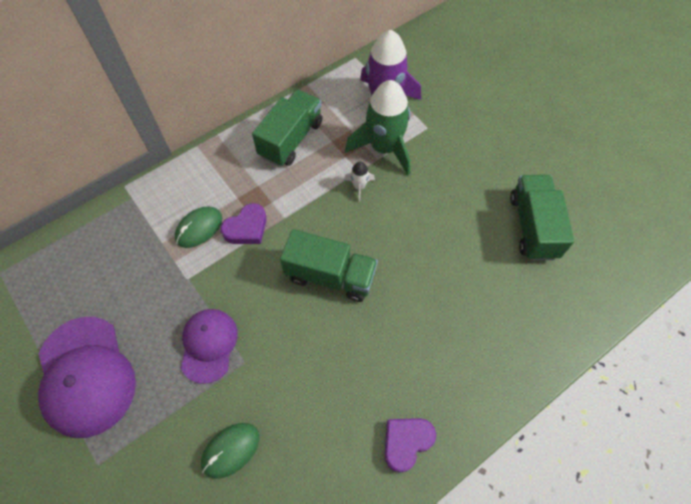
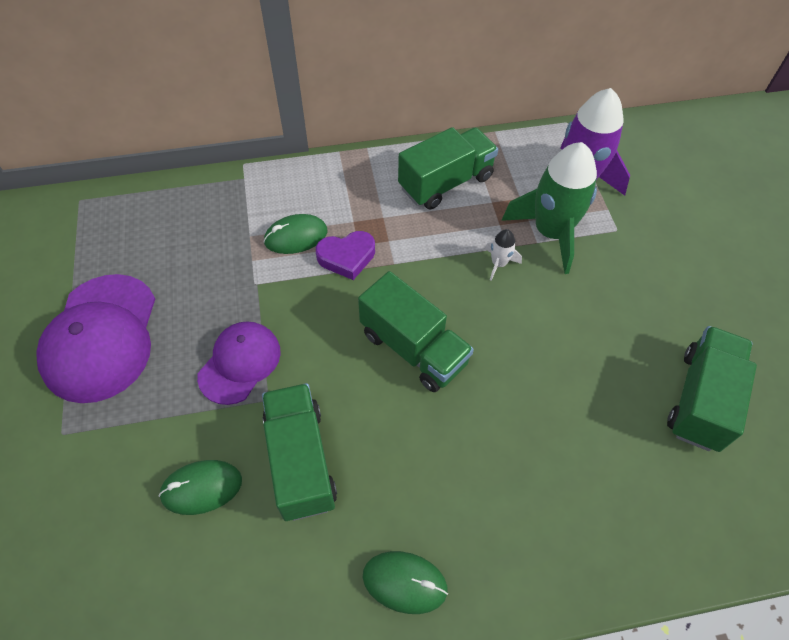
camera: 25 degrees right, 5 degrees down
(292, 395) = (300, 461): none -> green truck
(406, 442) = (404, 582): purple heart -> green mouse

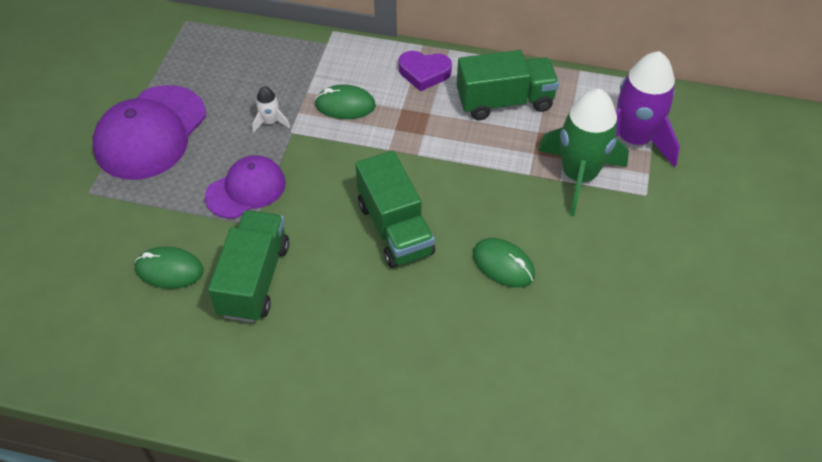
camera: 25 degrees right, 5 degrees down
(347, 257) = (379, 136): purple heart -> purple heart (424, 73)
(404, 582) = (286, 399): green mouse -> green mouse (503, 265)
(499, 264) = (512, 186): white rocket -> white rocket (270, 122)
(700, 399) = (633, 364): green truck -> none

